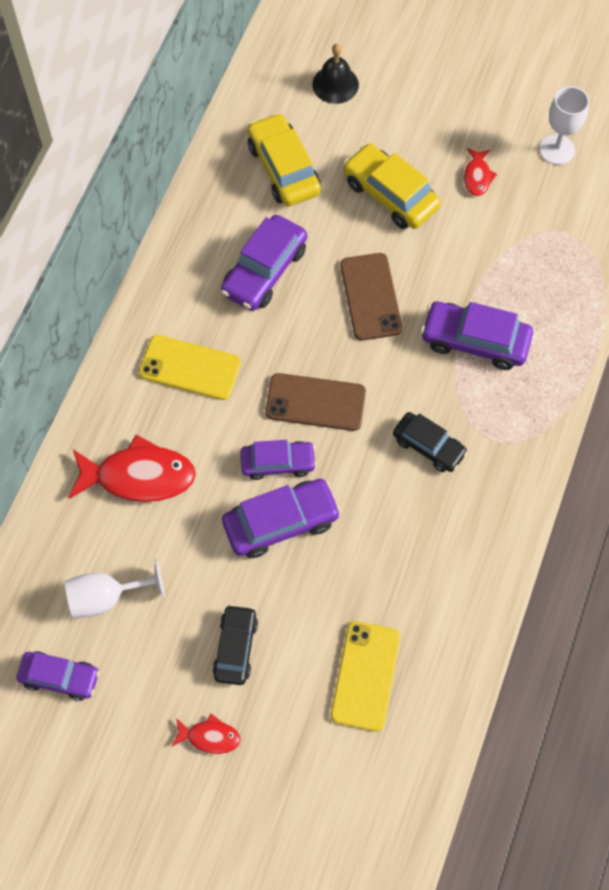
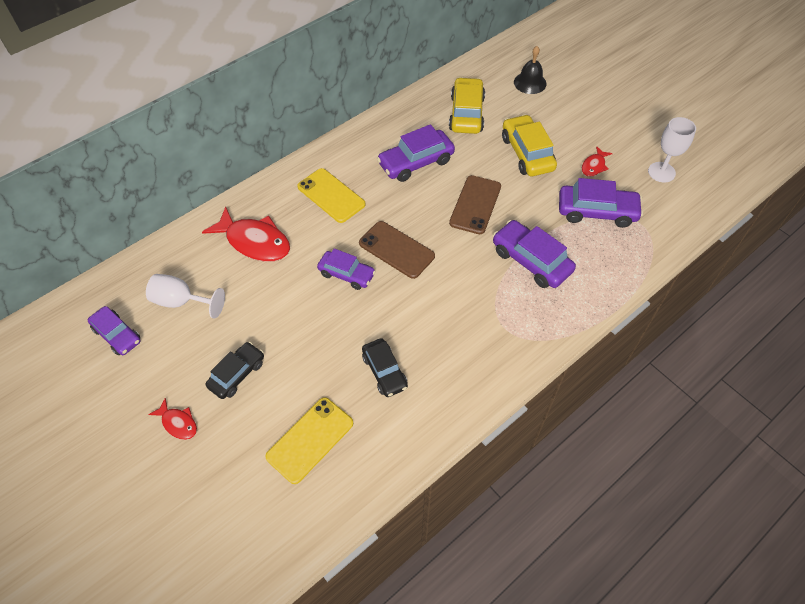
camera: 30 degrees right, 10 degrees down
(281, 522) = (323, 311): purple car -> purple car (596, 211)
(428, 446) = (456, 311): black car -> black car (384, 371)

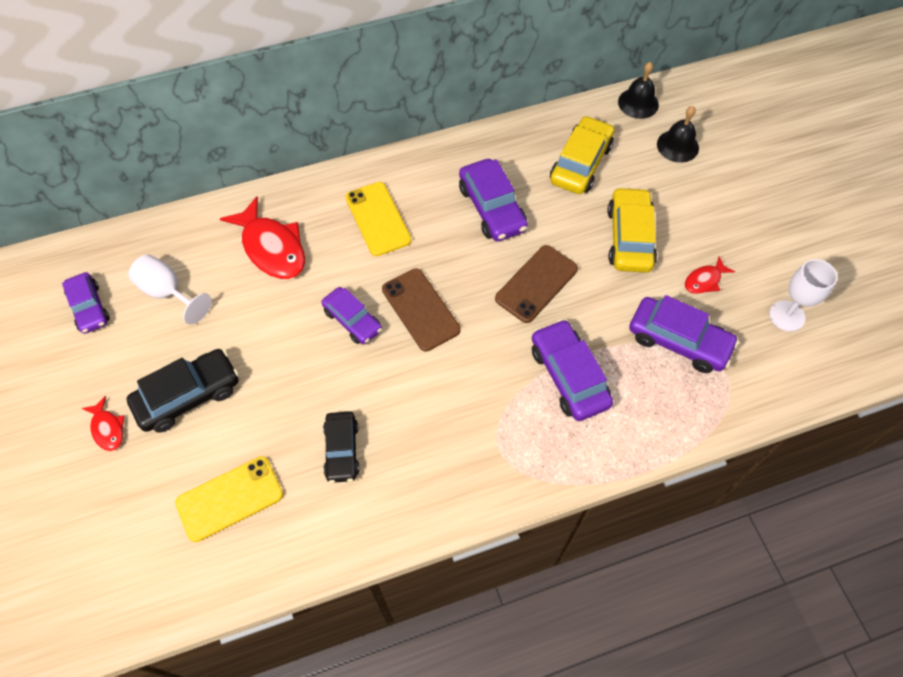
camera: 20 degrees right, 5 degrees up
(237, 374) = (188, 396): black car -> black car, size x1.50
(416, 162) = (492, 208): purple car -> purple car turned 105 degrees counterclockwise
(487, 62) = (638, 103): none -> black bell

